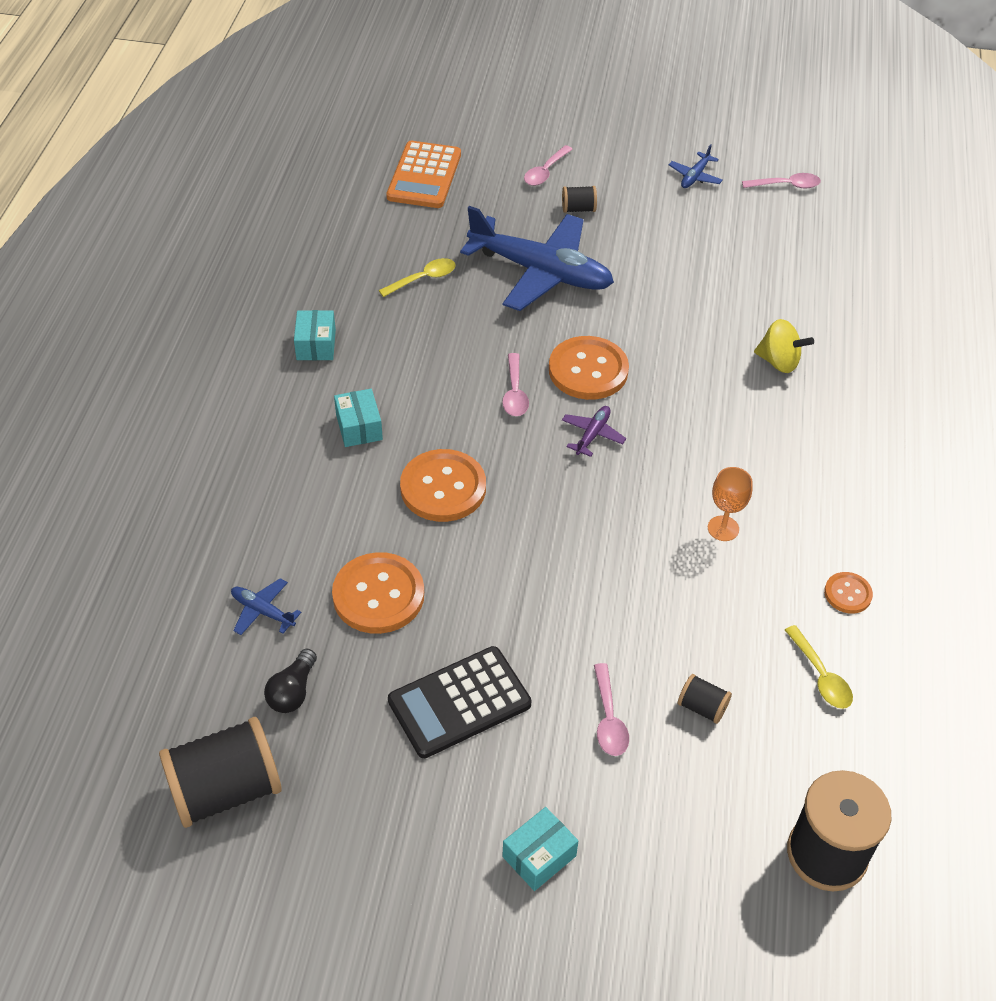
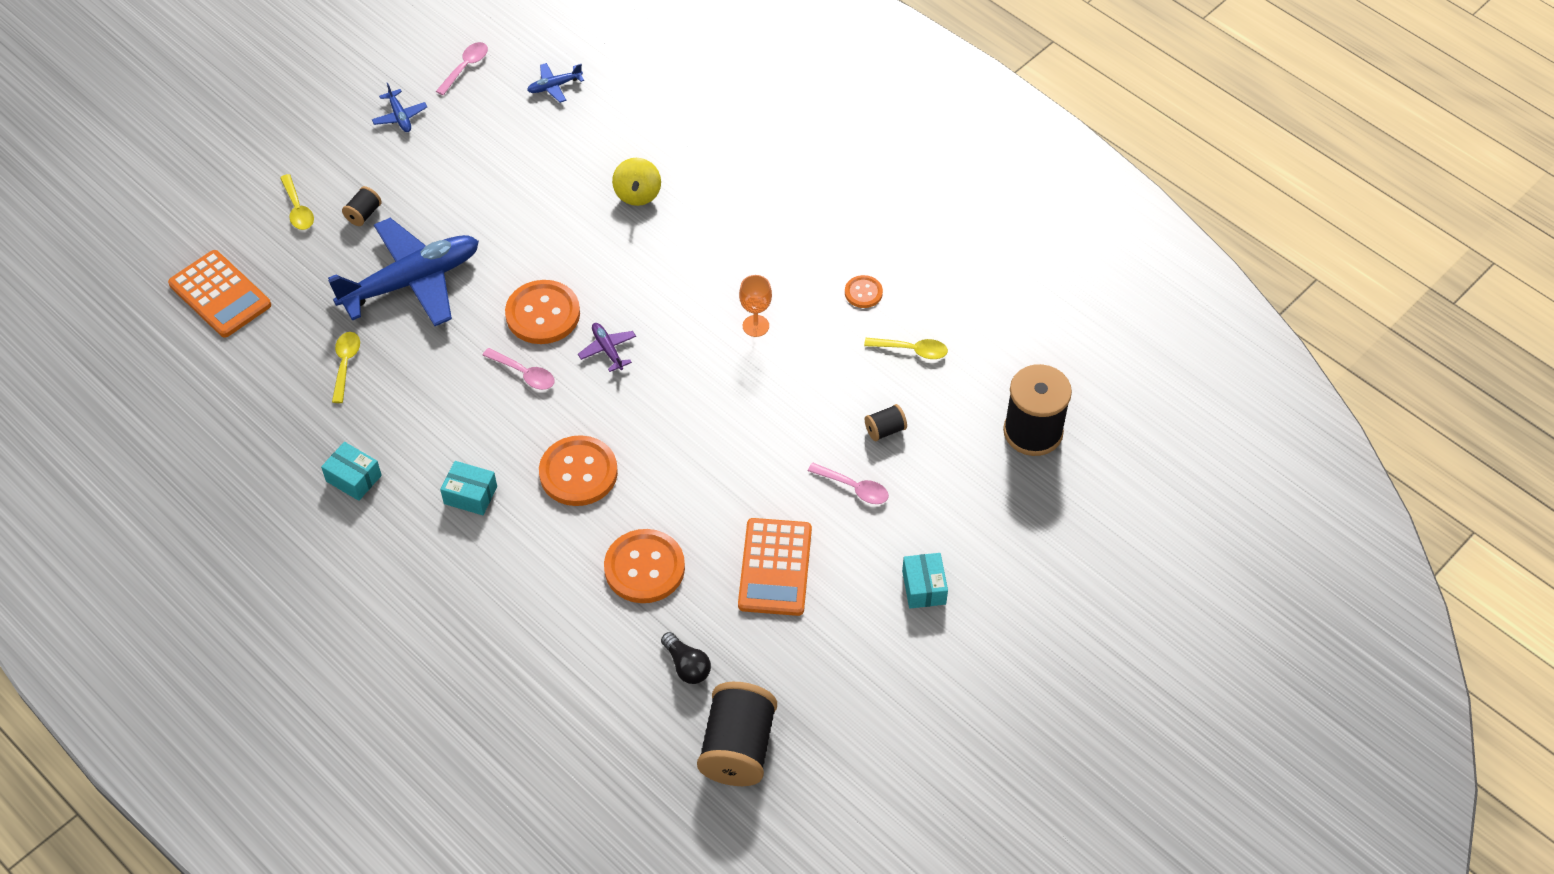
camera: 55 degrees left, 5 degrees up
(262, 611) = (599, 650): blue plane -> blue plane (554, 86)
(459, 703) = (775, 567): black calculator -> orange calculator
(545, 172) = (298, 209): pink spoon -> yellow spoon
(779, 362) = (637, 194): yellow spinning top -> yellow spinning top turned 120 degrees clockwise

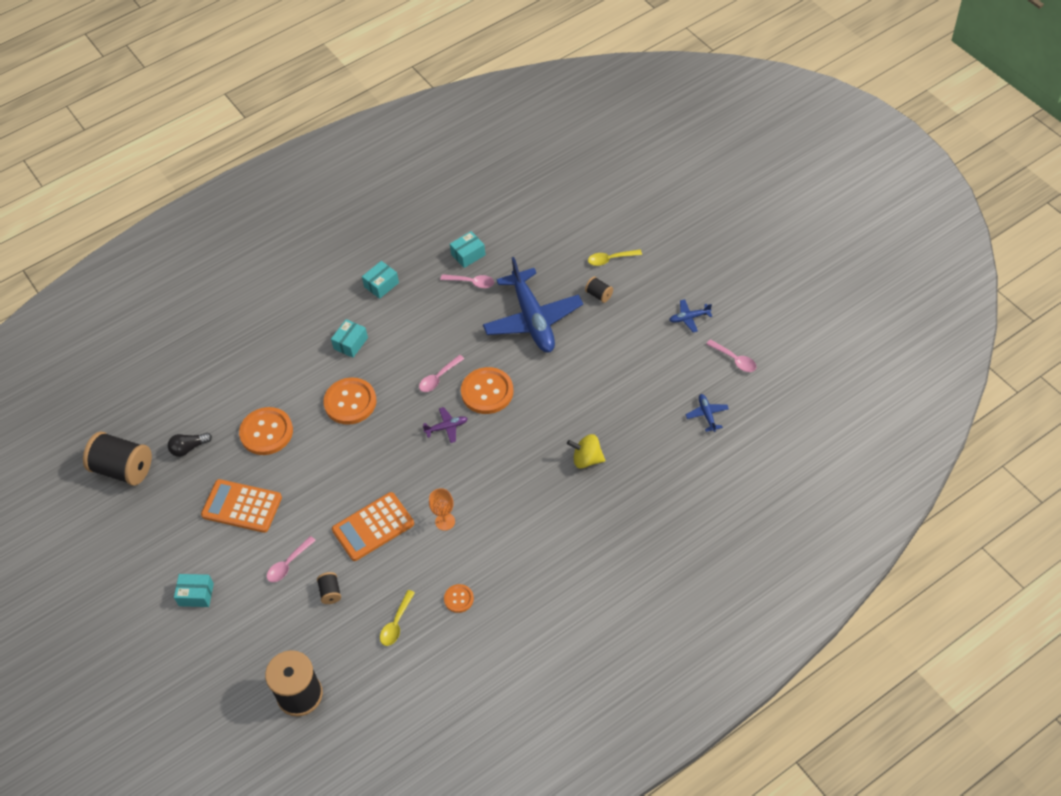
camera: 105 degrees right, 0 degrees up
(220, 294) = (544, 219): orange calculator -> orange calculator (373, 527)
(290, 377) = (468, 255): none -> turquoise box
(345, 364) = (471, 282): yellow spoon -> pink spoon

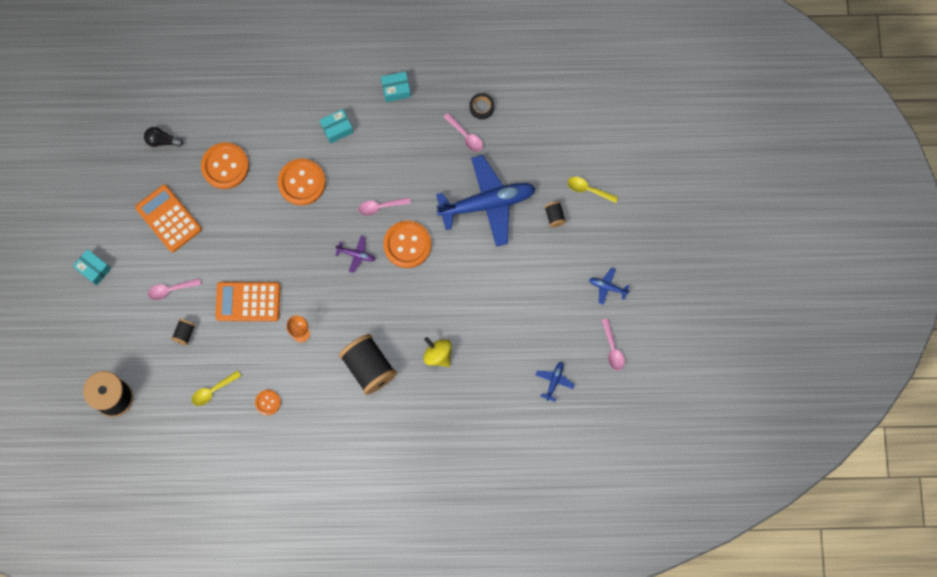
camera: 30 degrees right, 20 degrees up
(123, 469) = (106, 126): black spool -> black spool (369, 368)
(468, 255) = (481, 107): turquoise box -> black tape
(533, 319) = (487, 204): blue plane -> blue plane turned 120 degrees counterclockwise

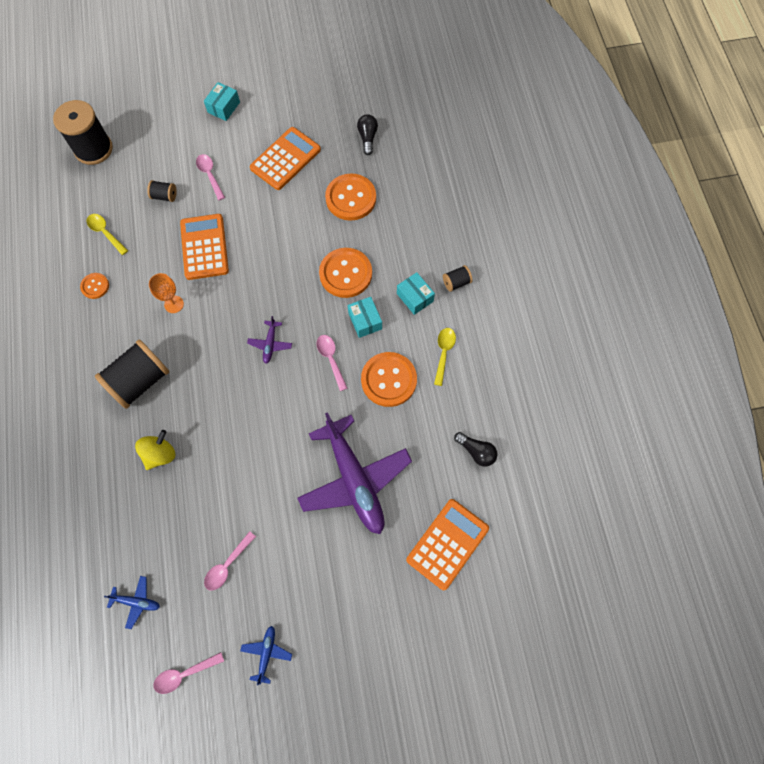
camera: 80 degrees right, 5 degrees down
(396, 90) = (476, 351): turquoise box -> turquoise box (365, 321)
(407, 245) = (289, 396): orange button -> orange button (389, 380)
(466, 136) = (435, 439): pink spoon -> pink spoon (227, 565)
(481, 107) = (476, 451): black tape -> black light bulb
(487, 204) = (354, 480): blue plane -> purple plane
(549, 143) = (447, 544): none -> orange calculator
(554, 216) = (351, 566): black spool -> black spool (456, 282)
(588, 189) = (395, 605): yellow spoon -> yellow spoon (444, 353)

